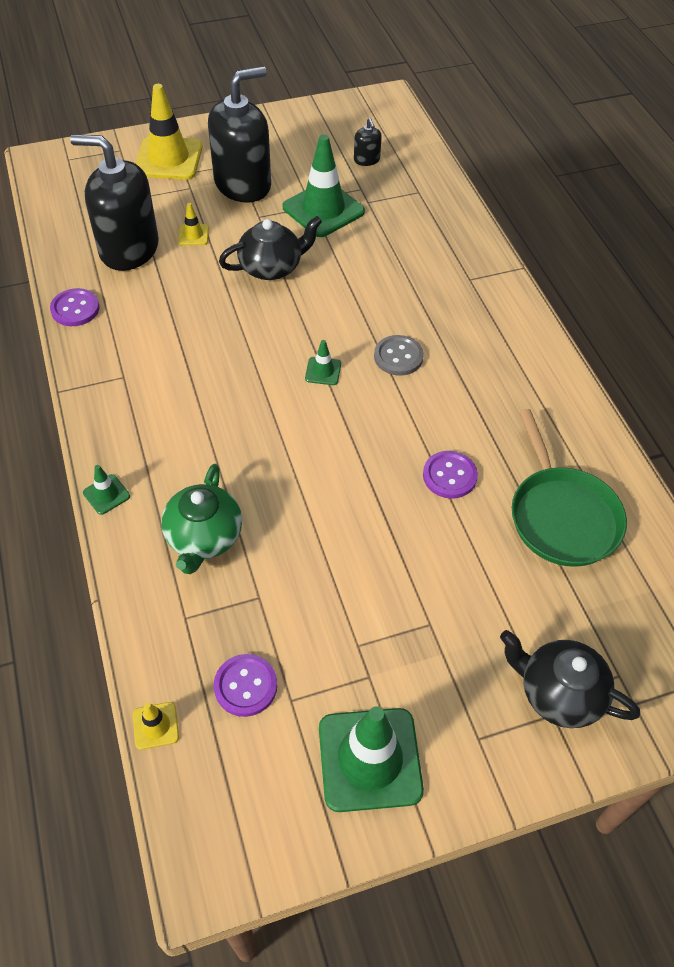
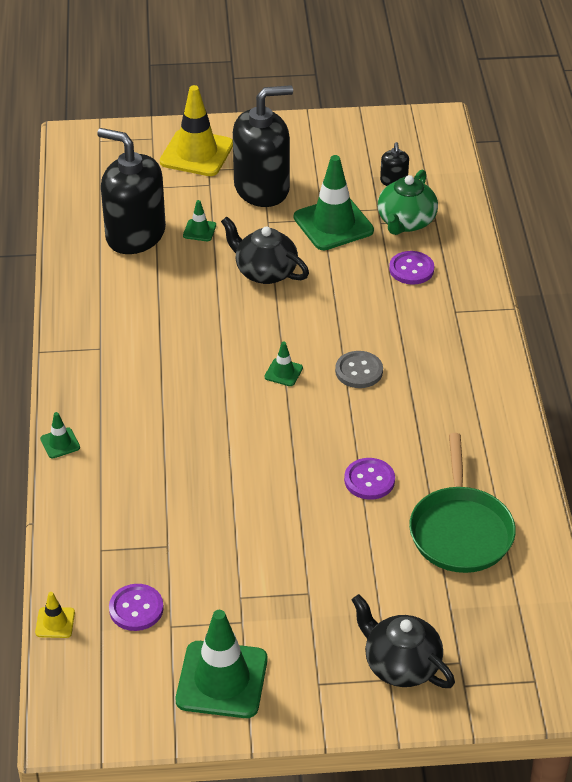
camera: 15 degrees right, 10 degrees down
(75, 309) = (72, 282): purple button -> purple button (411, 269)
(193, 235) = (199, 230): yellow traffic cone -> green traffic cone
(204, 537) = (134, 491): green teapot -> green teapot (406, 222)
(271, 267) = (265, 272): black teapot -> black teapot turned 135 degrees counterclockwise

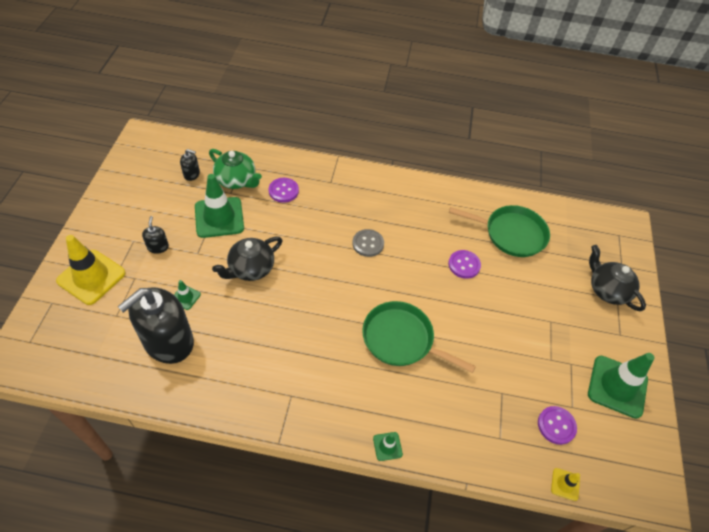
camera: 80 degrees left, 10 degrees up
(213, 431) = (401, 339): none -> green pan
(262, 188) = (158, 247): black soap dispenser -> black soap dispenser, size x0.41
(283, 372) = (356, 284): green traffic cone -> none
(401, 665) = (607, 290): black teapot -> black teapot turned 90 degrees clockwise

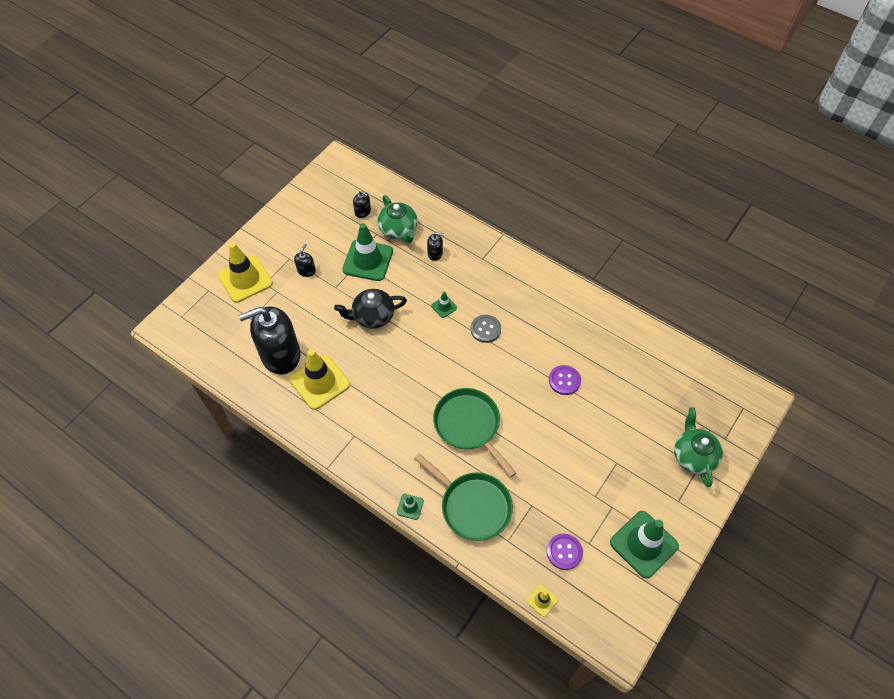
camera: 30 degrees right, 5 degrees up
(185, 297) = (309, 322): green traffic cone -> green traffic cone (444, 307)
(226, 354) = (319, 382): none -> yellow traffic cone
(283, 191) = (435, 253): purple button -> black soap dispenser
(511, 234) = (629, 367): green pan -> green pan (473, 506)
(607, 290) = (693, 456): black teapot -> green teapot

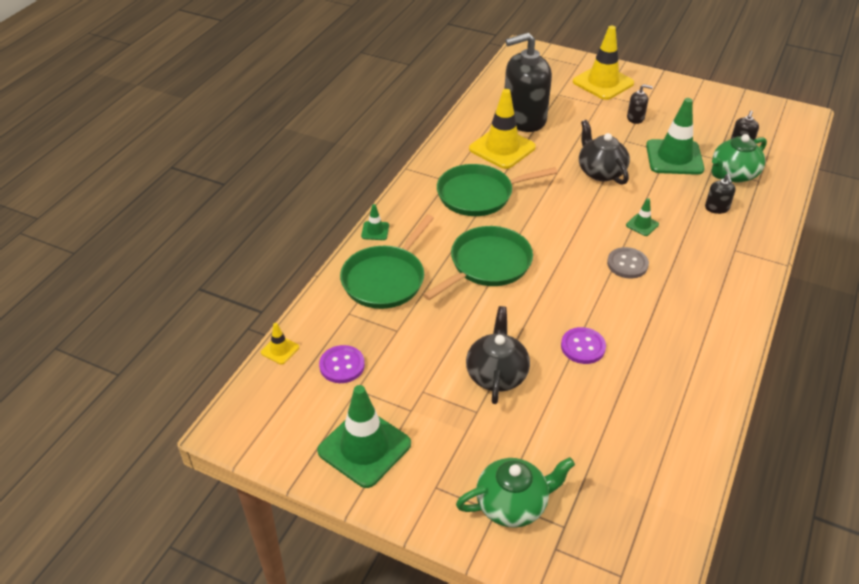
camera: 80 degrees right, 15 degrees down
(280, 354) = (524, 118): black soap dispenser -> black soap dispenser turned 75 degrees counterclockwise
(380, 414) = (479, 195): none -> green pan
(584, 442) = (496, 374): none -> black teapot

